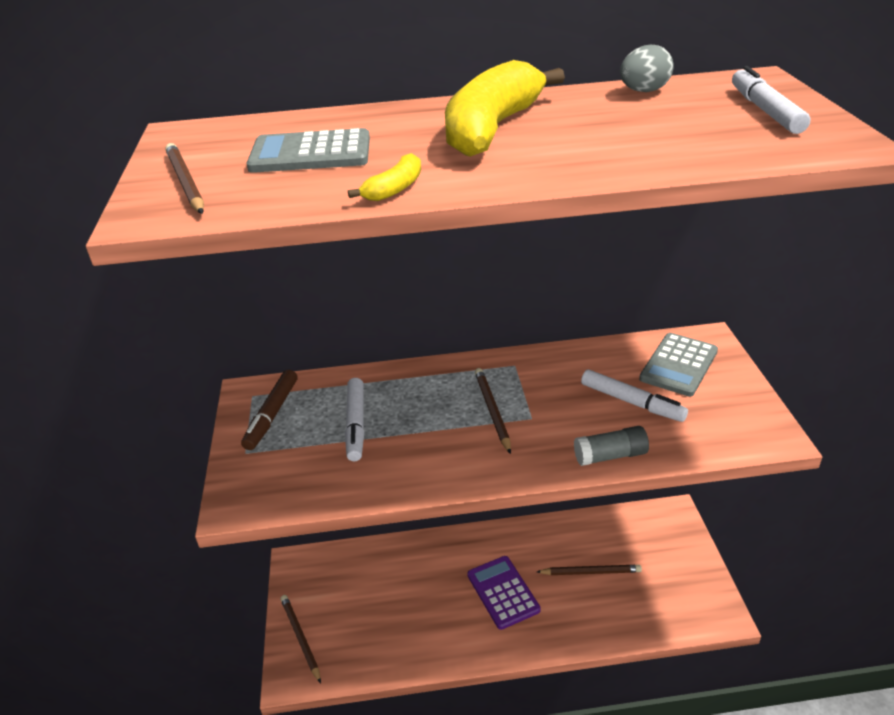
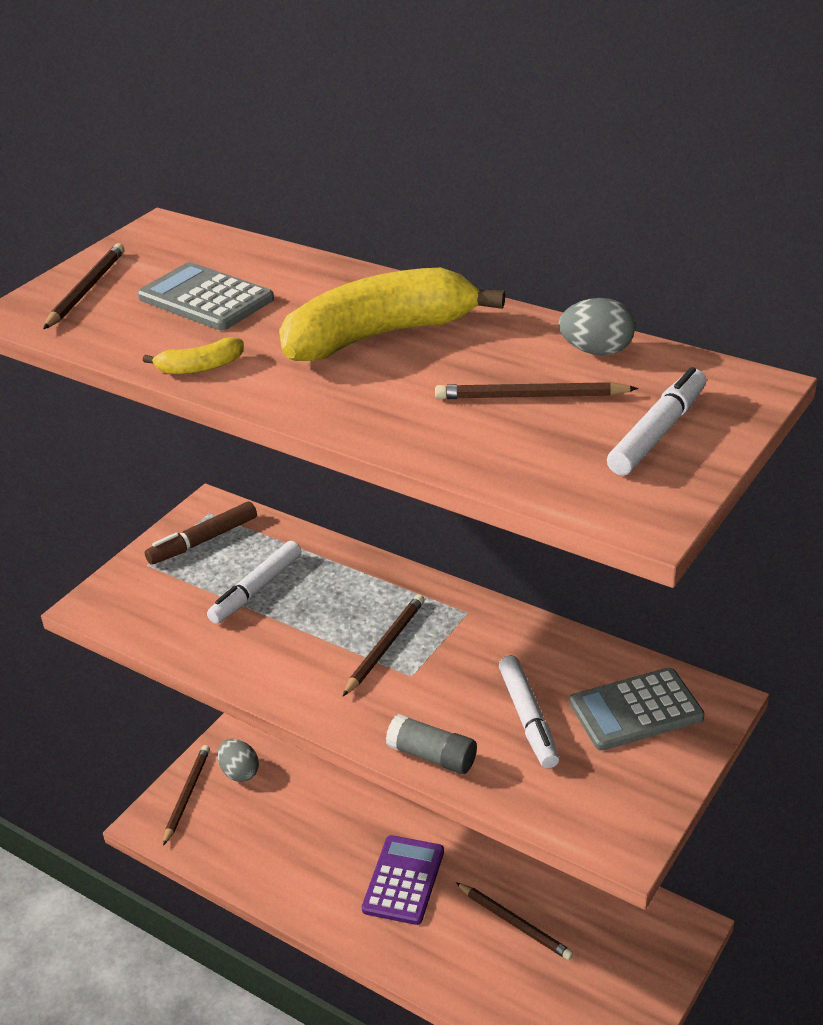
camera: 40 degrees right, 0 degrees up
(324, 598) = (239, 772): none -> grey egg
(658, 121) = (531, 396): none -> brown pencil

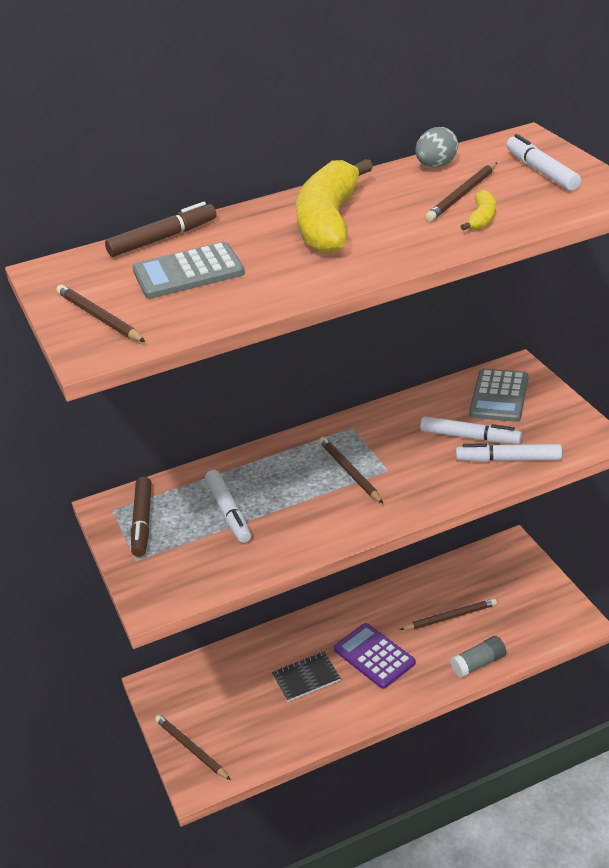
camera: 55 degrees left, 0 degrees up
(200, 367) = (285, 292): yellow banana -> yellow banana (482, 218)
(239, 772) = (198, 708): grey egg -> none
(268, 257) = (163, 238): none -> brown marker
(333, 837) = (306, 678): none -> black notebook
(432, 756) = (468, 486): grey glue stick -> grey glue stick (478, 663)
(510, 772) = (508, 459): none -> white marker

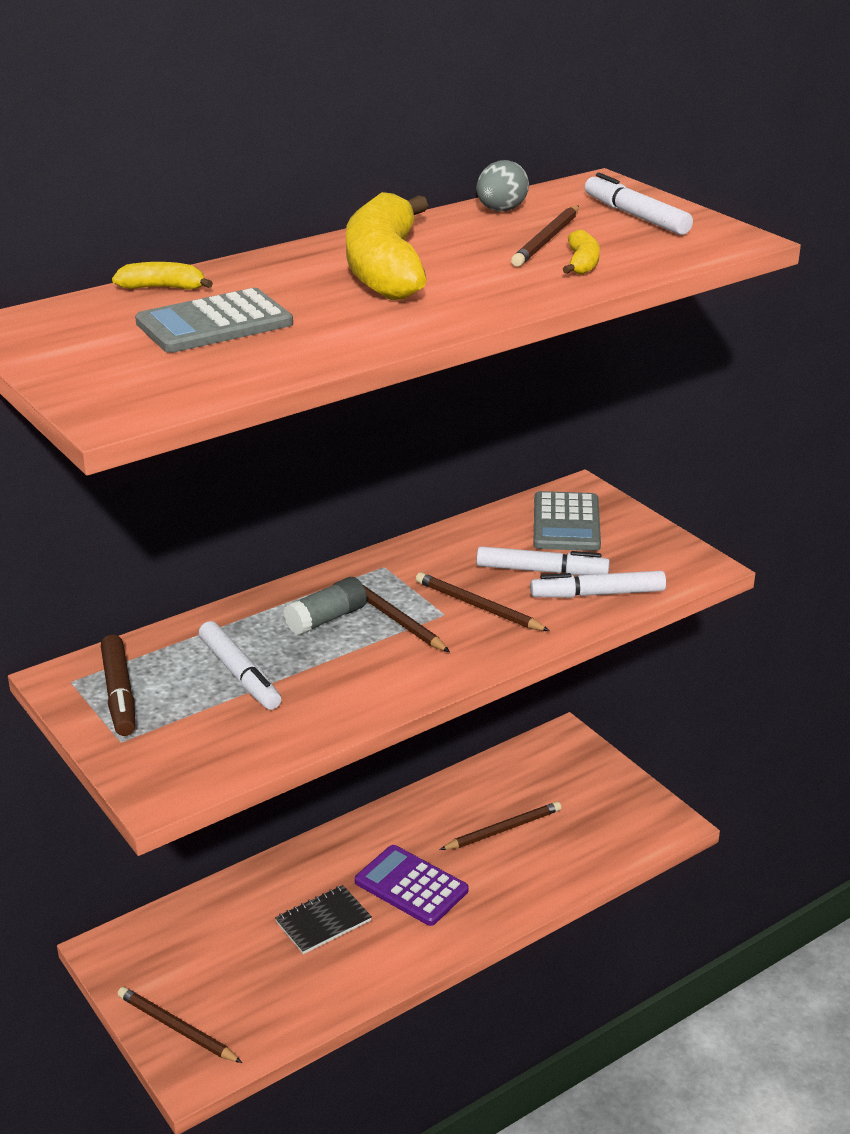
camera: 15 degrees left, 5 degrees down
(100, 317) = (108, 374): brown pencil -> brown pencil (479, 606)
(163, 238) = (163, 288): brown marker -> yellow banana
(478, 663) = (551, 884): grey glue stick -> grey glue stick (327, 619)

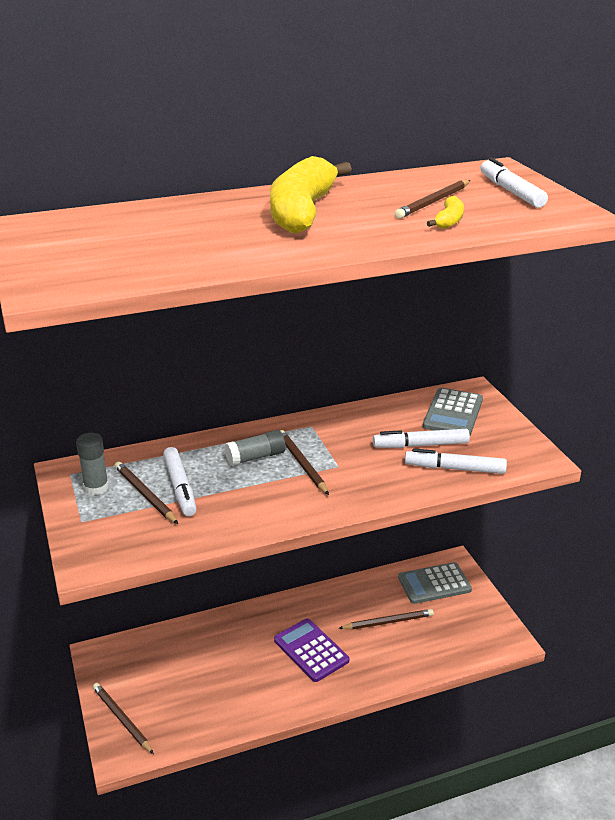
camera: 15 degrees right, 0 degrees up
(119, 694) = (96, 488): brown marker -> grey glue stick
(163, 288) = (141, 209): yellow banana -> none
(214, 323) = (157, 236): grey calculator -> grey calculator (434, 584)
(323, 921) = (243, 664): black notebook -> none
(479, 606) = (365, 464): brown pencil -> brown pencil (145, 495)
(501, 210) = (412, 179): grey egg -> none
(541, 571) = (421, 445): white marker -> white marker turned 150 degrees clockwise

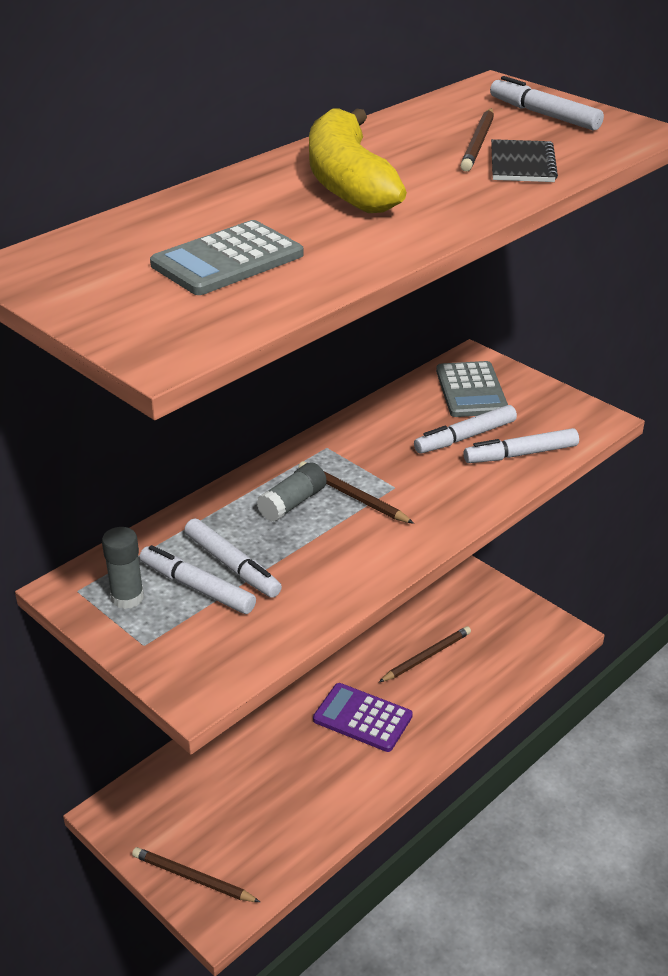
camera: 25 degrees left, 5 degrees up
(145, 495) = (197, 588): brown pencil -> white marker
(434, 584) = (449, 597): grey calculator -> grey calculator (227, 260)
(449, 221) = (522, 164): yellow banana -> black notebook

